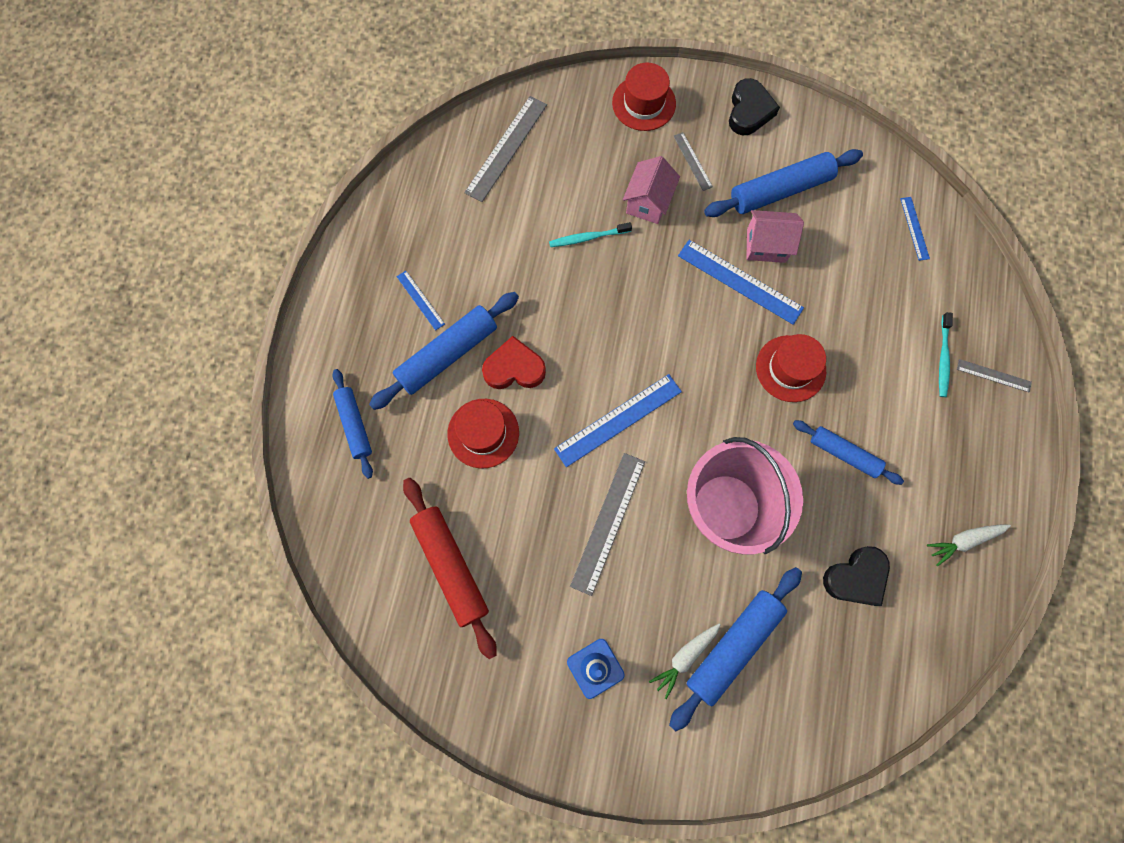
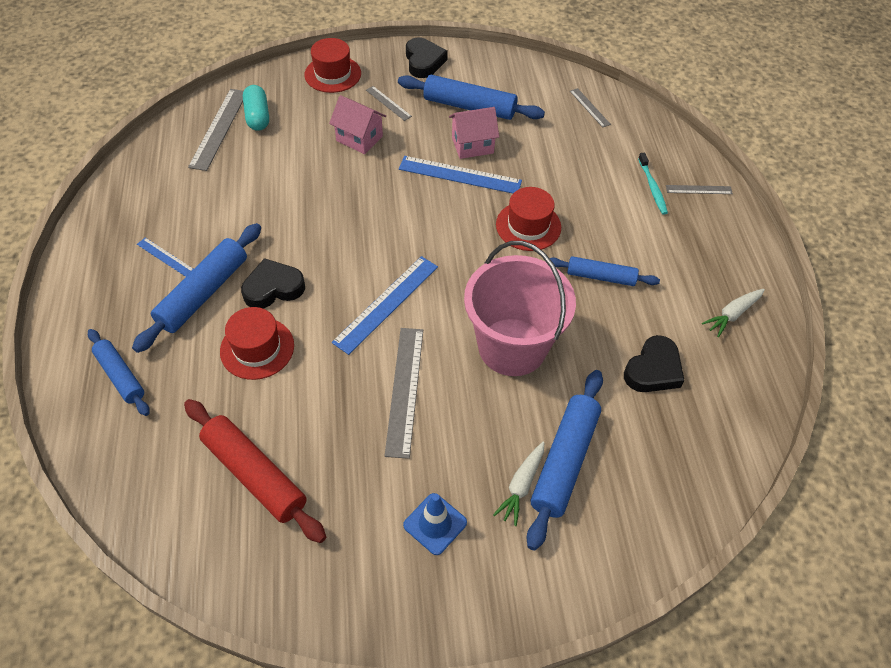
camera: 20 degrees left, 20 degrees down
(514, 368) = (273, 288): red heart -> black heart
(550, 142) = (258, 116): none -> turquoise capsule
(588, 237) = (313, 174): turquoise toothbrush -> none
(648, 202) = (359, 138): pink house -> pink house turned 60 degrees counterclockwise
(780, 190) = (469, 106): blue rolling pin -> blue rolling pin turned 60 degrees clockwise
(914, 228) = (589, 107): blue ruler -> grey ruler

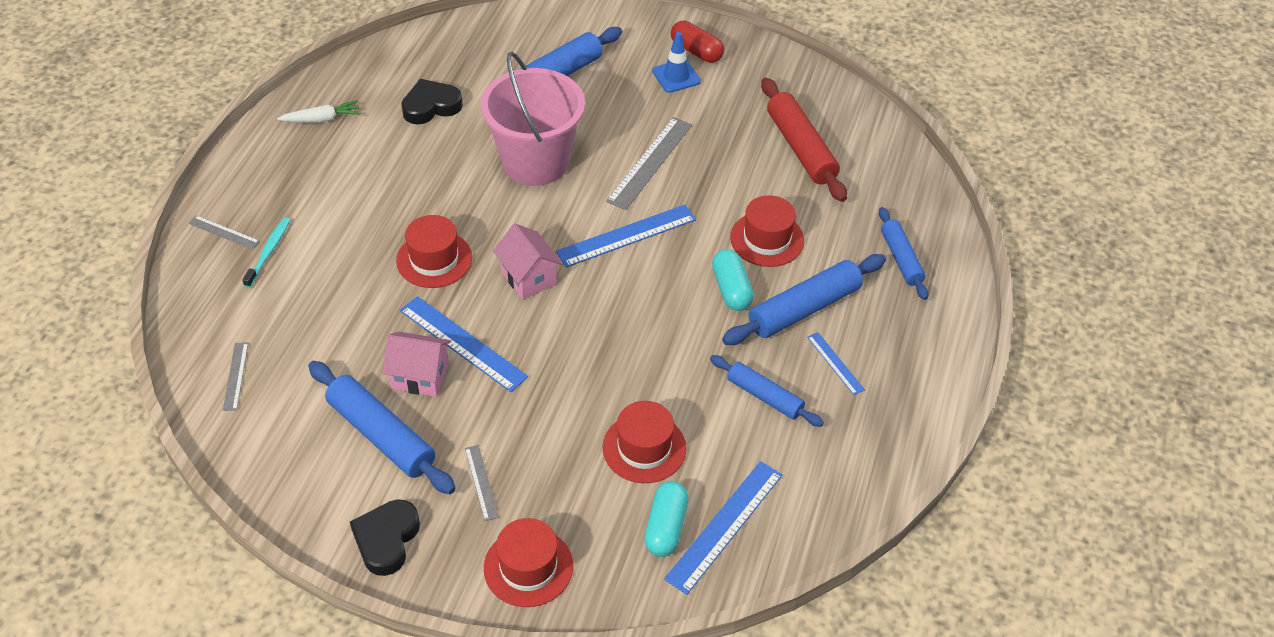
camera: 155 degrees left, 5 degrees down
(219, 128) = (724, 526): grey ruler -> blue ruler
(273, 288) = (731, 289): black heart -> turquoise capsule
(292, 153) = (644, 448): none -> red hat
(359, 138) = (550, 439): pink house -> pink house (528, 277)
(431, 579) = (696, 51): none -> red capsule
(521, 486) = (598, 75): white carrot -> none
(600, 276) = (406, 188): blue rolling pin -> blue rolling pin (764, 396)

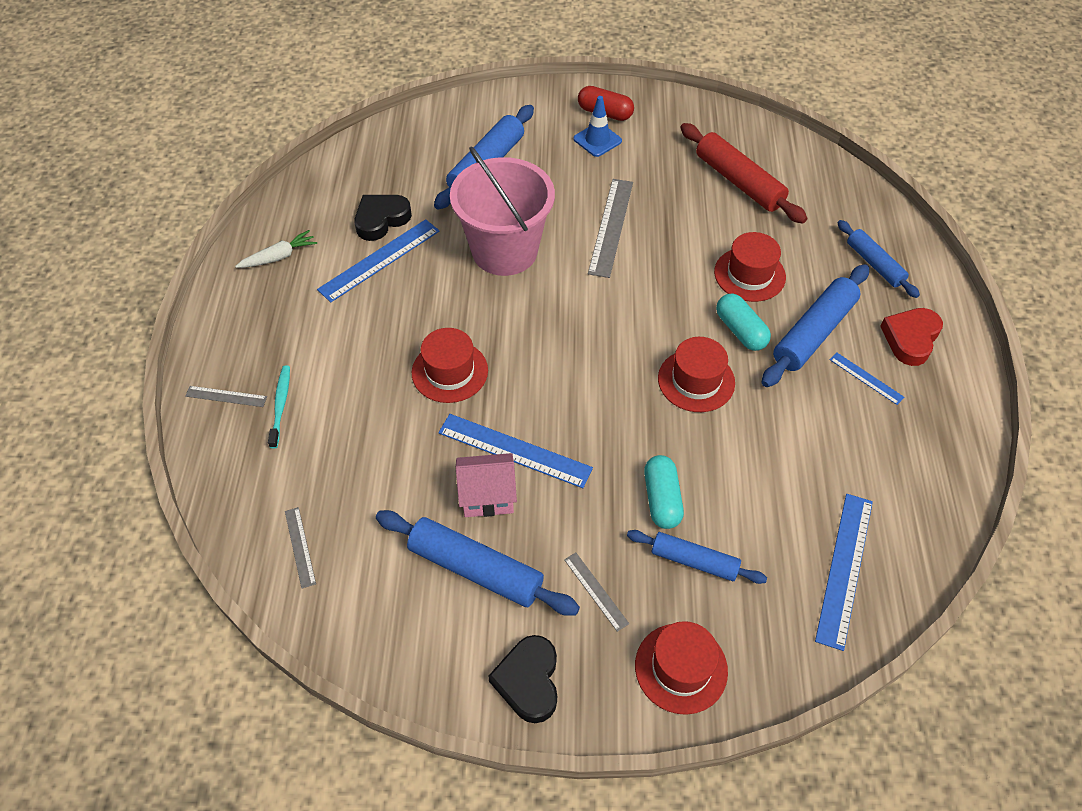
camera: 15 degrees left, 5 degrees up
(528, 277) = (548, 367): pink house -> none
(626, 235) = (621, 302): blue ruler -> blue ruler (379, 260)
(644, 448) = (734, 510): red hat -> red hat (696, 380)
(665, 527) = (791, 586): turquoise capsule -> turquoise capsule (661, 499)
(764, 396) = (819, 428): blue rolling pin -> blue rolling pin (694, 561)
(900, 338) = (910, 339): none -> red heart

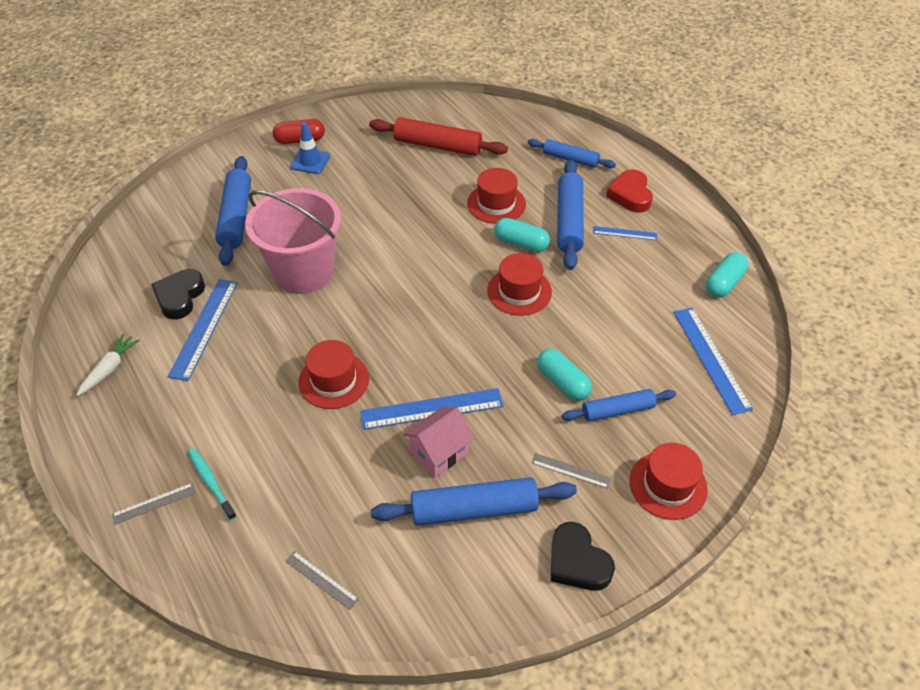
camera: 35 degrees left, 5 degrees down
(611, 227) = (372, 217): grey ruler -> none
(935, 495) = (724, 283): none -> turquoise capsule

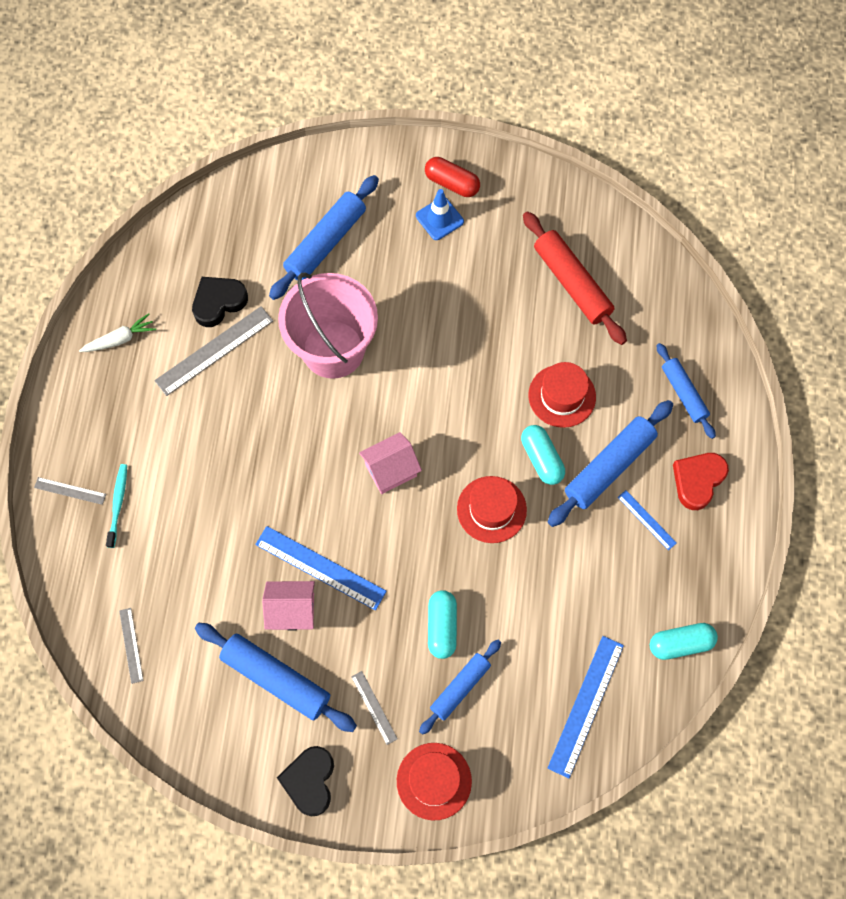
camera: 40 degrees right, 20 degrees up
(204, 328) = (214, 350): blue ruler -> grey ruler
(334, 380) = (270, 481): red hat -> none
(422, 314) = (391, 470): none -> pink house
(618, 410) = (460, 688): blue rolling pin -> blue rolling pin turned 75 degrees counterclockwise

